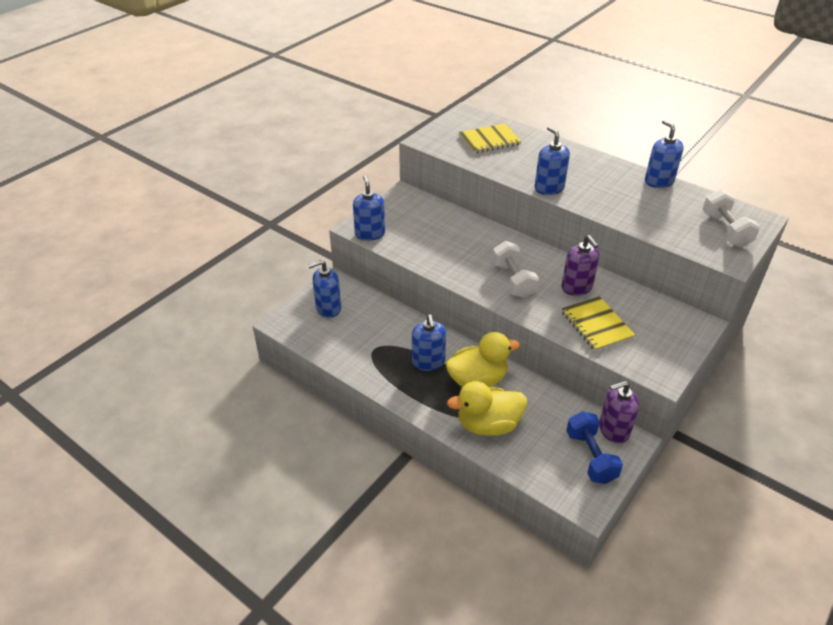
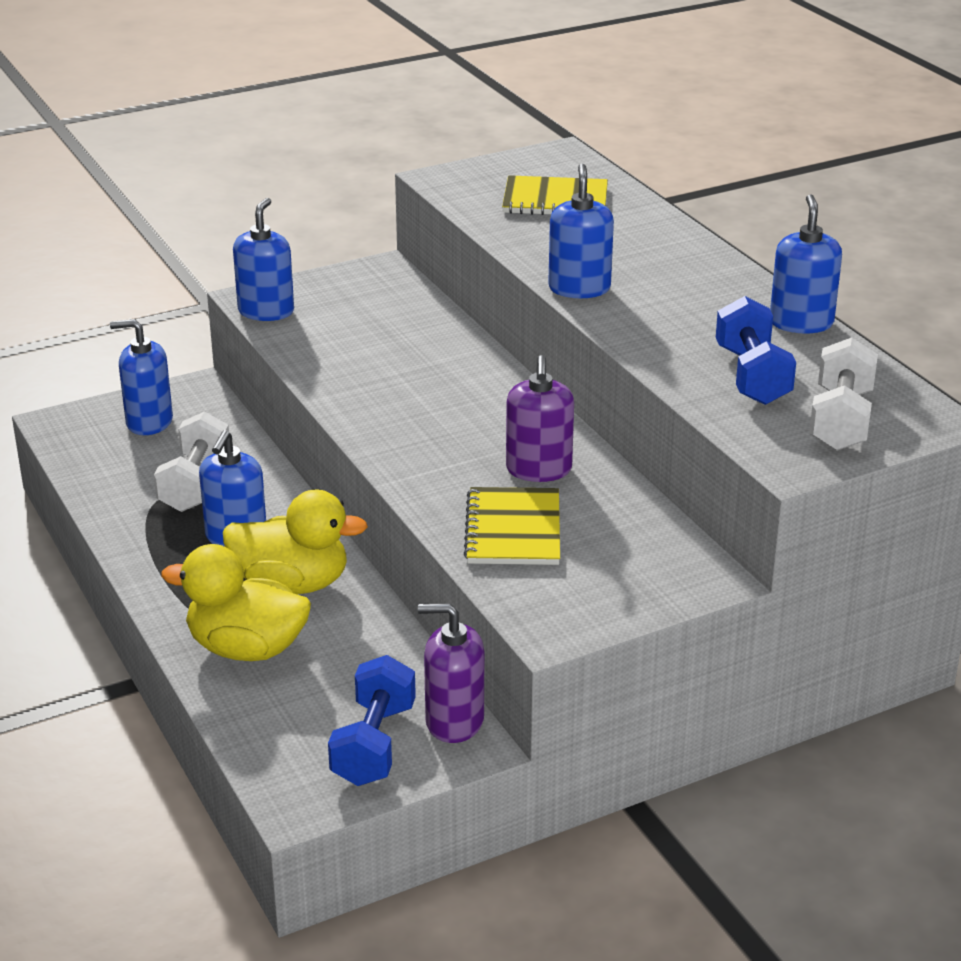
camera: 25 degrees right, 10 degrees down
(513, 280) = (437, 432): white dumbbell -> white dumbbell (195, 484)
(668, 217) = (752, 376): none -> blue dumbbell

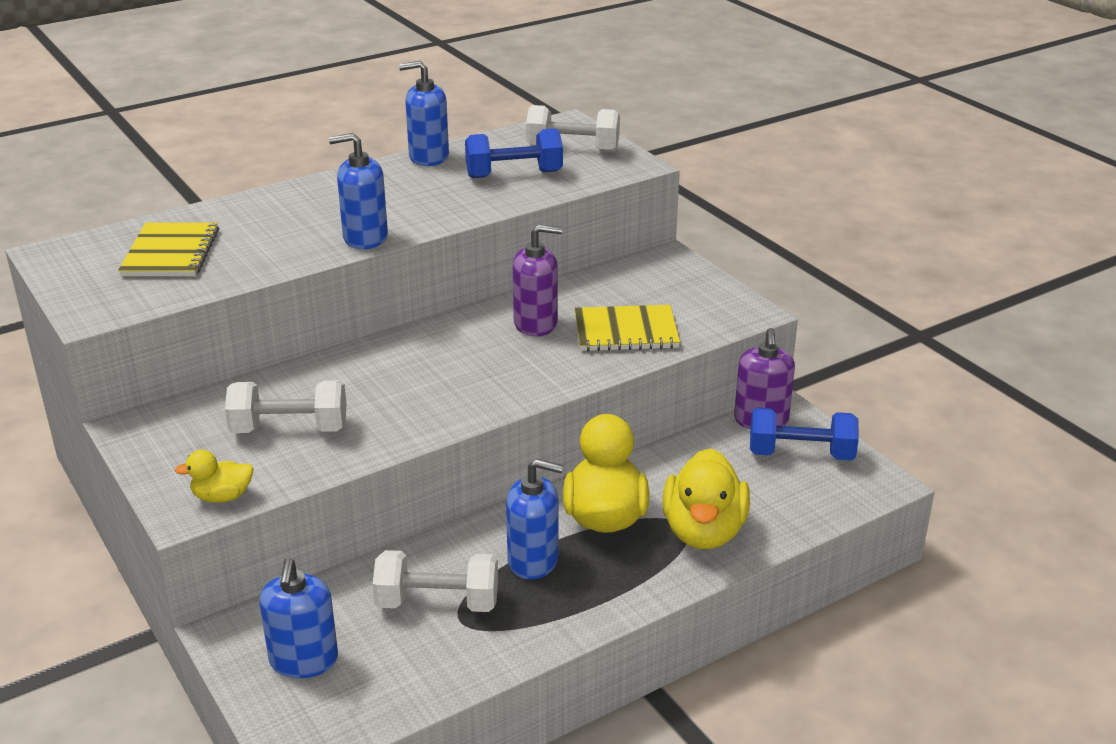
camera: 95 degrees left, 0 degrees up
(266, 311) = (222, 497): blue soap dispenser -> yellow duck
(359, 335) = (289, 429): none -> white dumbbell

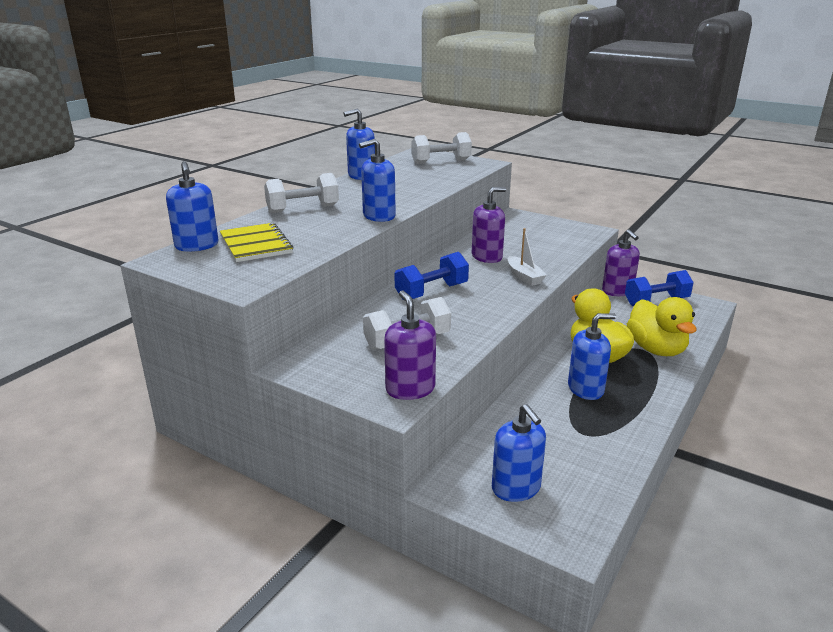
camera: 25 degrees left, 5 degrees down
(107, 239) = (197, 246): none -> blue soap dispenser
(222, 497) = (410, 389): yellow duck -> purple soap dispenser
(437, 603) = (559, 428): white dumbbell -> white dumbbell (303, 209)
(514, 174) = (424, 176): blue dumbbell -> blue dumbbell (431, 292)
(547, 370) = (524, 277): none -> white boat
(626, 331) = (541, 251): yellow notebook -> none

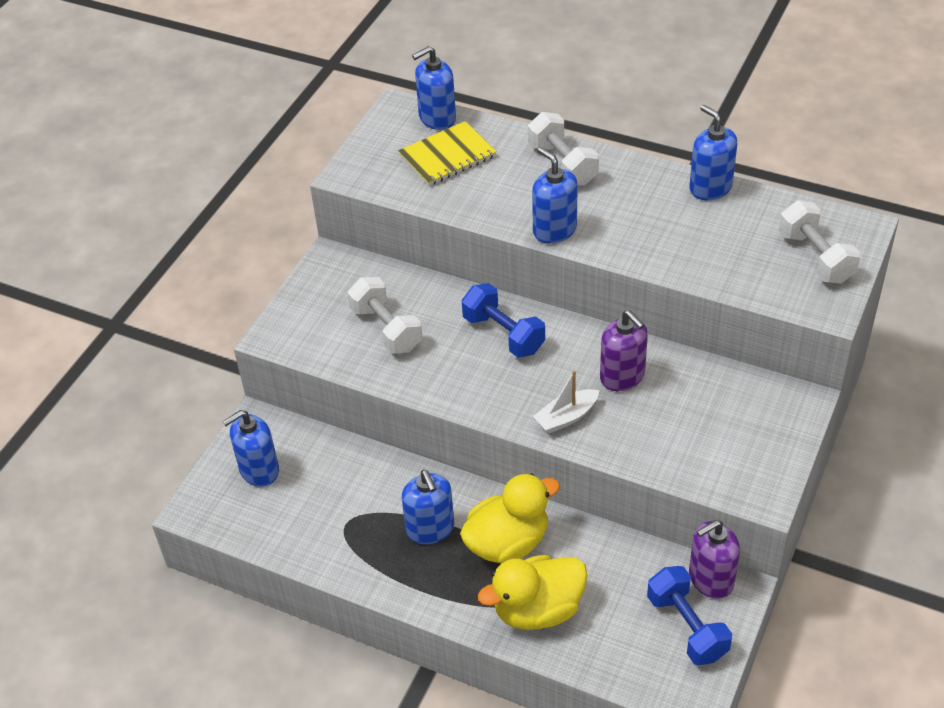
camera: 85 degrees right, 20 degrees up
(410, 389) = (298, 343): purple soap dispenser -> none

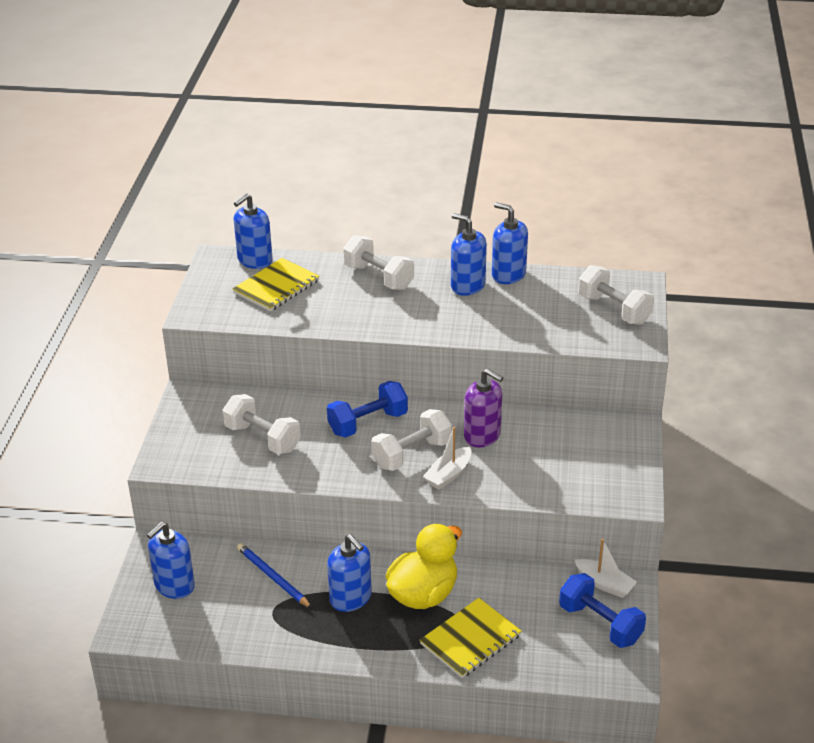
camera: 20 degrees left, 10 degrees down
(360, 485) = (273, 577): none -> blue pencil
(503, 334) = (368, 423): blue dumbbell -> blue dumbbell turned 60 degrees counterclockwise
(536, 383) = (412, 454): none -> white dumbbell
(537, 610) = (470, 639): yellow duck -> yellow notebook
(554, 230) = (393, 326): blue soap dispenser -> blue soap dispenser (467, 286)
(710, 579) = (604, 584): purple soap dispenser -> white boat

